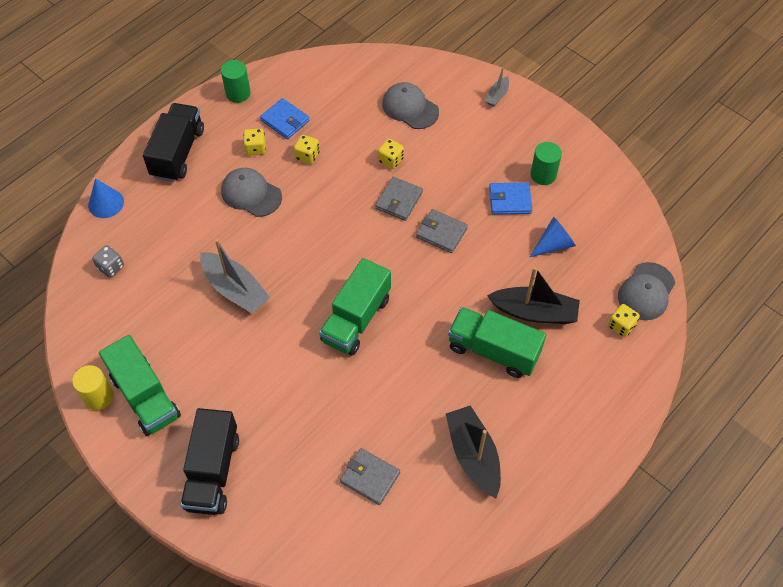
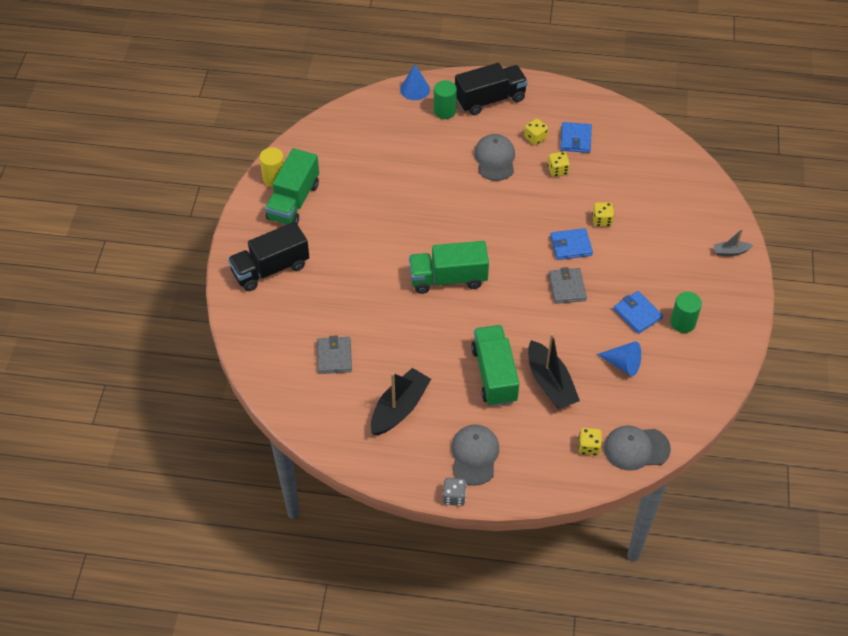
camera: 55 degrees right, 5 degrees down
(111, 267) = (370, 123): grey dice -> grey dice (454, 497)
(235, 289) = (411, 198): grey boat -> none
(238, 93) = (572, 99): green cylinder -> green cylinder (444, 111)
(399, 200) = (570, 246): grey wallet -> blue wallet
(410, 108) = (662, 204): grey cap -> grey cap (474, 455)

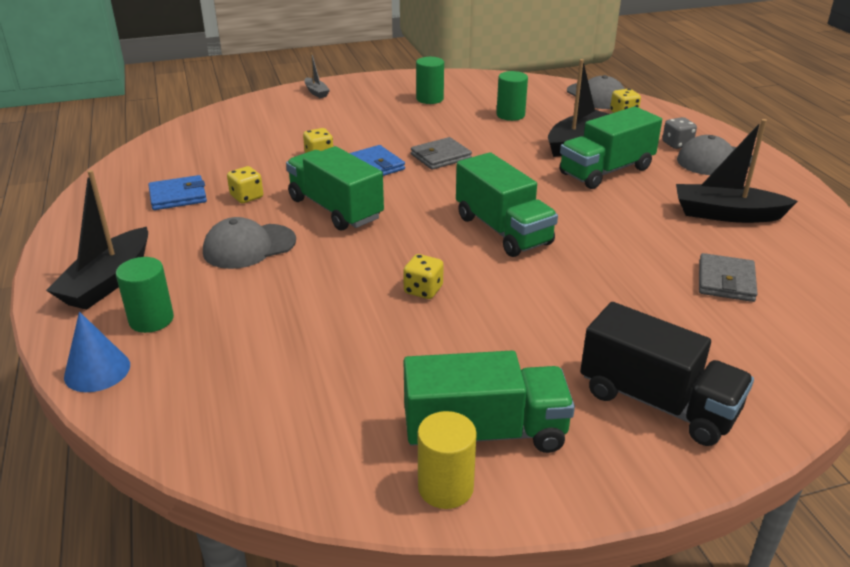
camera: 115 degrees left, 20 degrees down
(334, 357) = (725, 281): grey wallet -> grey wallet turned 45 degrees counterclockwise
(454, 497) = (773, 160): grey dice -> grey dice (677, 144)
(490, 99) = (108, 281): black truck -> black boat
(519, 208) = (335, 209): none -> green truck
(535, 138) = (188, 225): yellow dice -> yellow dice (423, 290)
(623, 364) = (510, 115): blue cone -> green cylinder
(637, 314) = (440, 118): blue wallet -> none

